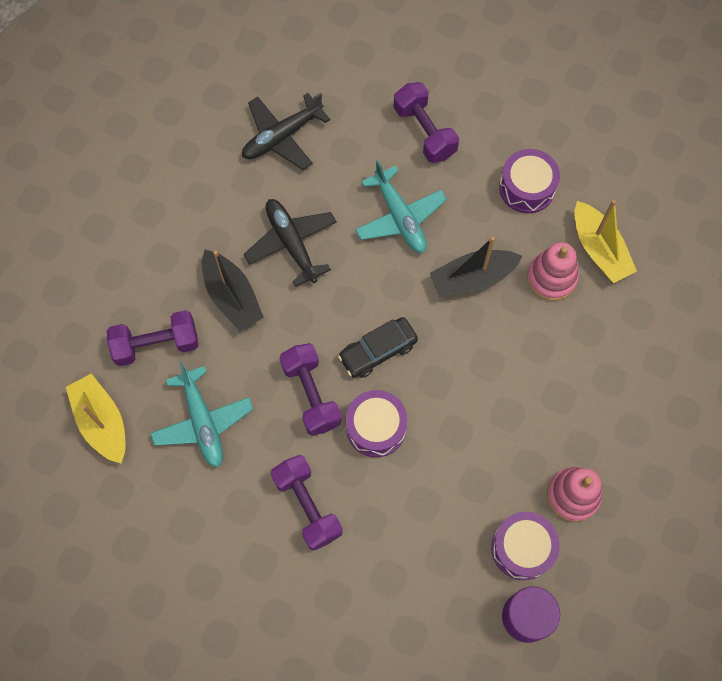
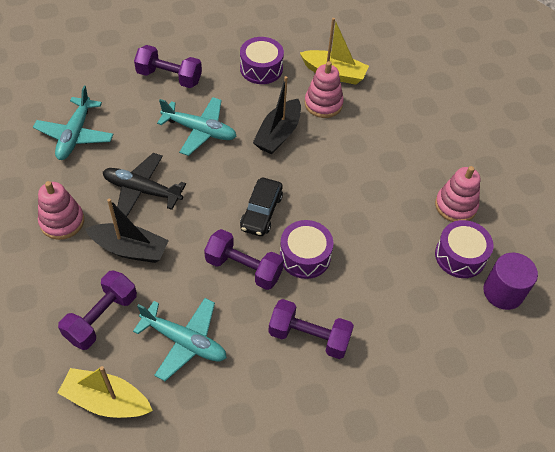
camera: 45 degrees left, 15 degrees down
(199, 223) = (62, 221): none -> pink stacking toy
(282, 137) = (75, 135): black plane -> turquoise plane

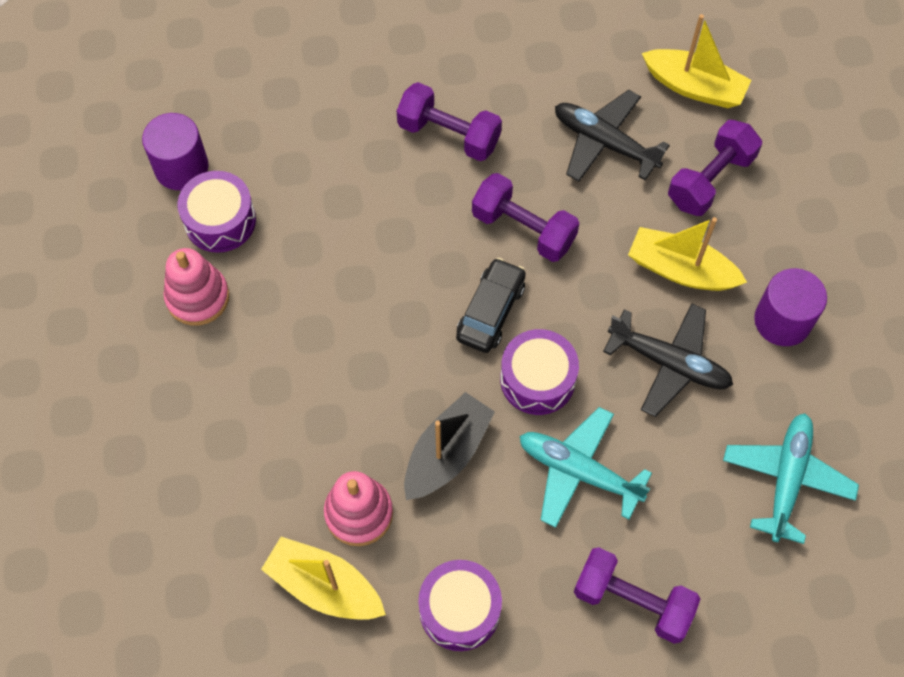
camera: 170 degrees left, 10 degrees up
(62, 221) = (782, 321): pink stacking toy -> purple cylinder
(130, 249) = (680, 270): black boat -> yellow boat
(184, 341) = (604, 142): turquoise plane -> black plane
(305, 256) = (437, 239): purple drum -> purple drum (537, 379)

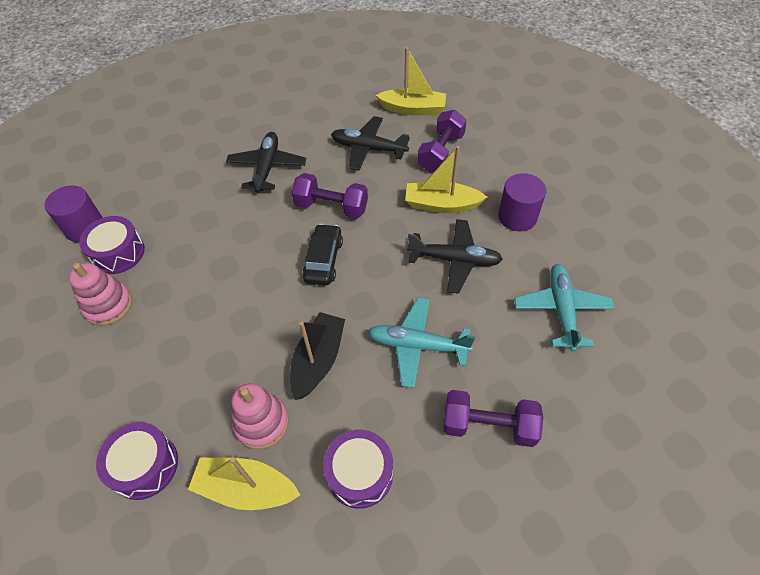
camera: 15 degrees left, 10 degrees down
(449, 135) = (267, 167): purple dumbbell -> black plane
(537, 379) = (369, 294): purple drum -> purple drum (145, 466)

